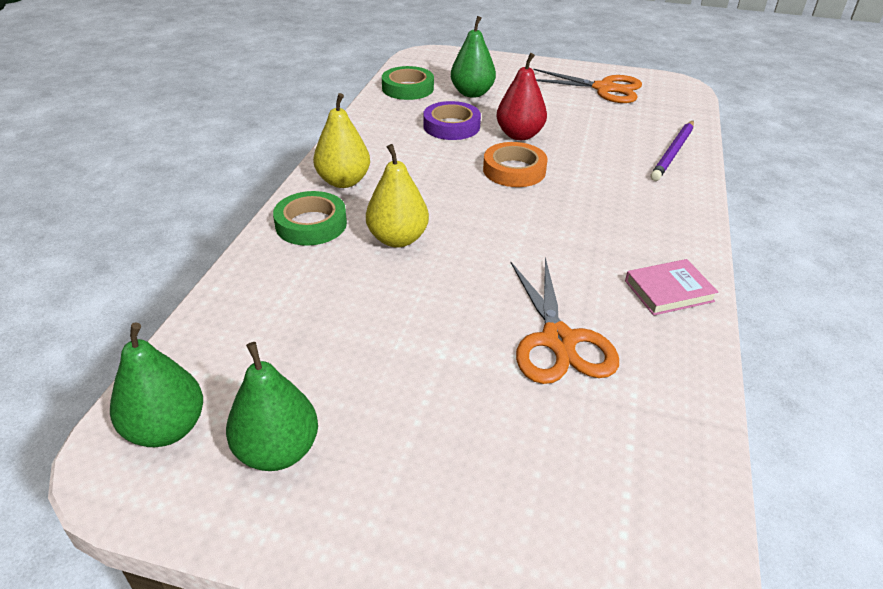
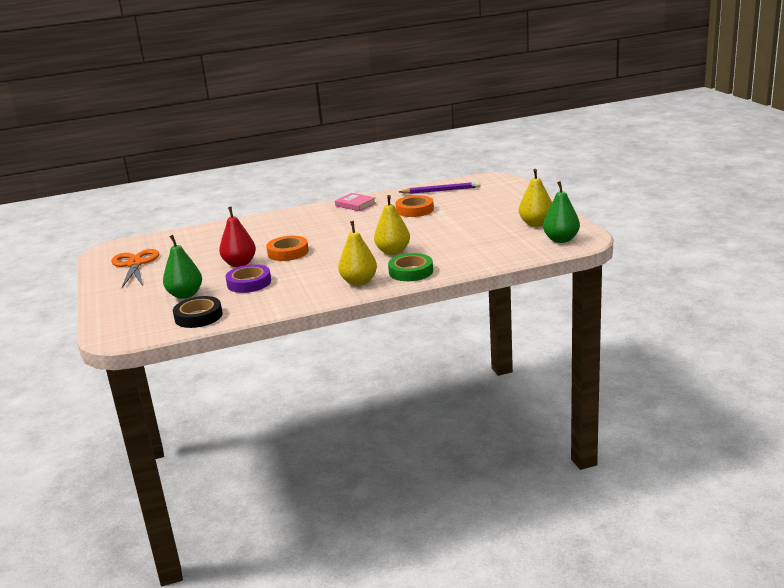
camera: 120 degrees left, 15 degrees down
(278, 451) = (536, 224): green pear -> yellow pear
(408, 88) = (198, 316): green tape -> black tape
(558, 340) = (414, 210): orange scissors -> orange tape
(673, 152) = (219, 229): purple pencil -> purple pencil (441, 190)

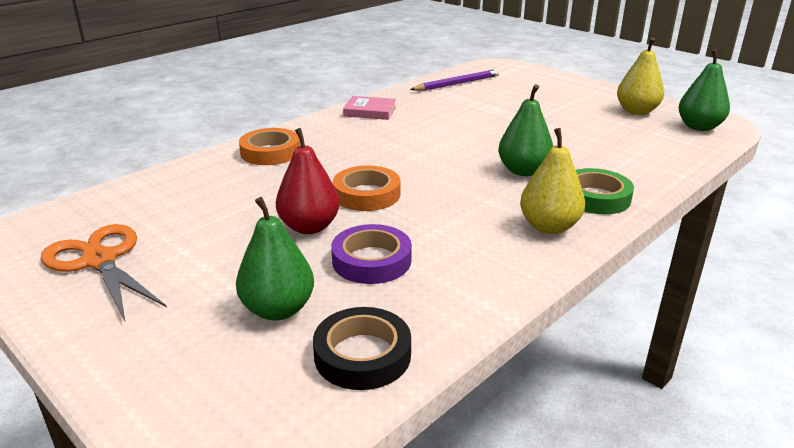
camera: 30 degrees left, 5 degrees up
(393, 252) = (523, 171): yellow pear -> green pear
(414, 210) = (461, 110): orange tape -> orange tape (270, 152)

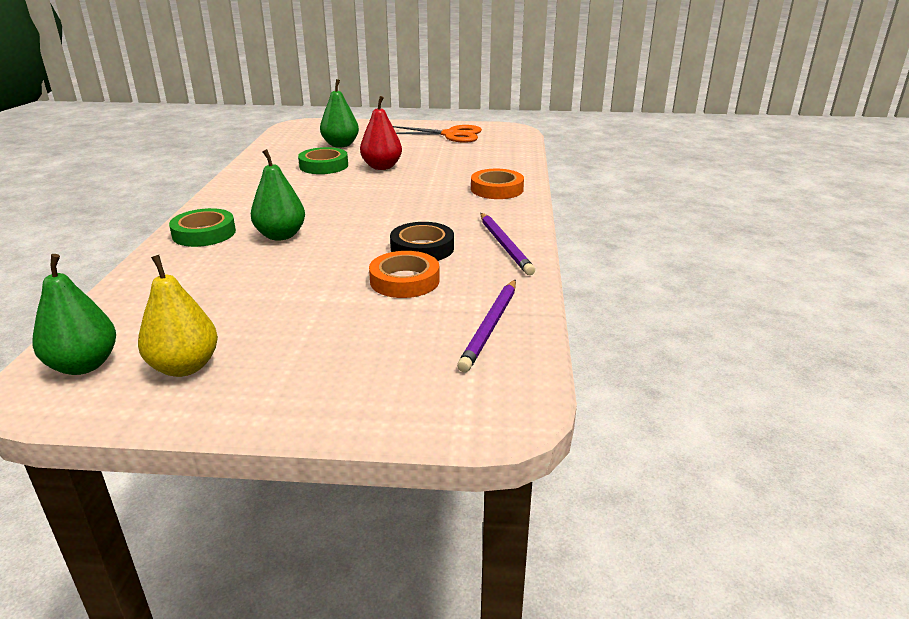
camera: 140 degrees right, 0 degrees up
(362, 355) = (284, 146): black tape -> black tape (422, 248)
(366, 194) = (378, 188): orange tape -> orange tape (404, 280)
(370, 111) = (504, 245): pink book -> purple pencil
(371, 260) = (324, 166): purple tape -> green tape
(549, 227) = (231, 205): yellow pear -> none

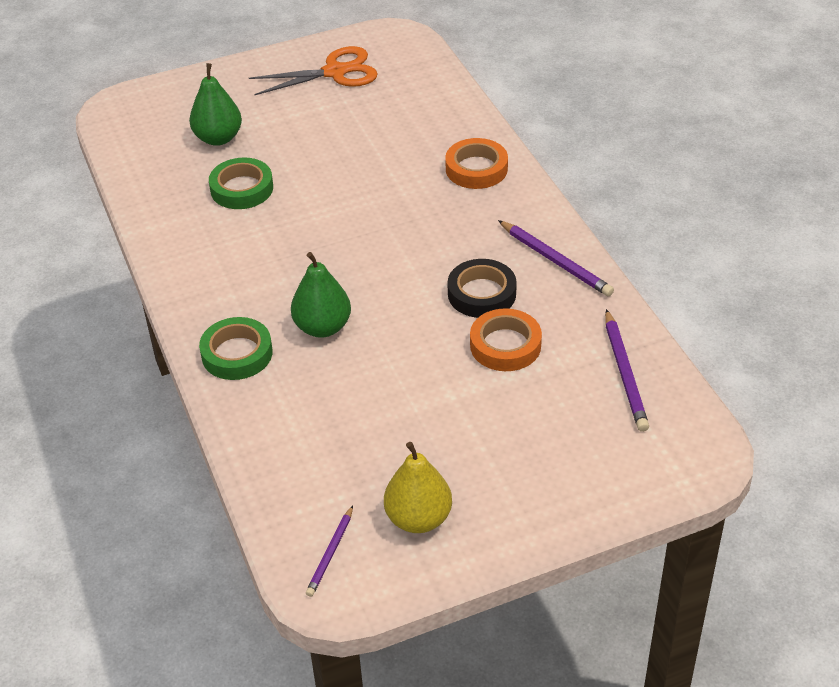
camera: 25 degrees left, 15 degrees up
(84, 365) = (330, 553): green pear -> purple pencil
(382, 167) = (313, 168): red pear -> none

